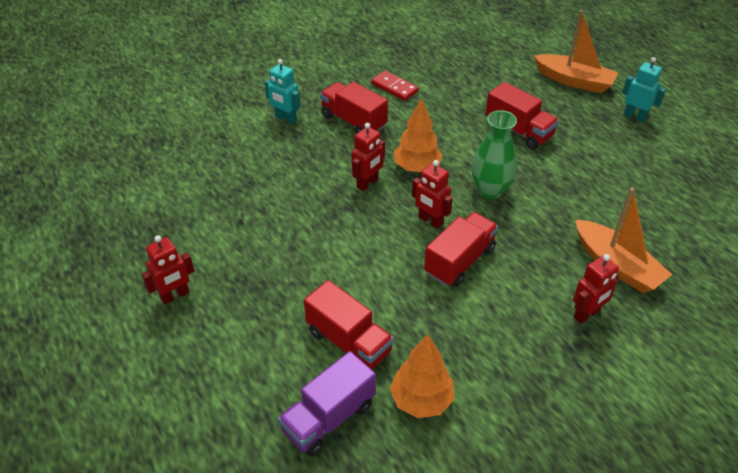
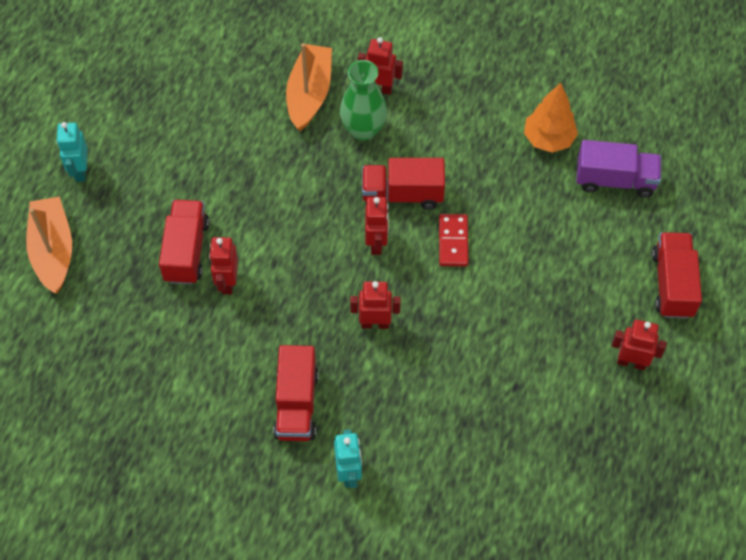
camera: 130 degrees left, 15 degrees up
(349, 342) = (548, 212): red truck -> red truck (672, 284)
(394, 87) = (204, 409): red domino -> red domino (453, 241)
(417, 167) = (317, 299): orange tree -> none
(474, 136) = (227, 282): none -> red robot
(490, 190) = (296, 223): green vase -> green vase (363, 130)

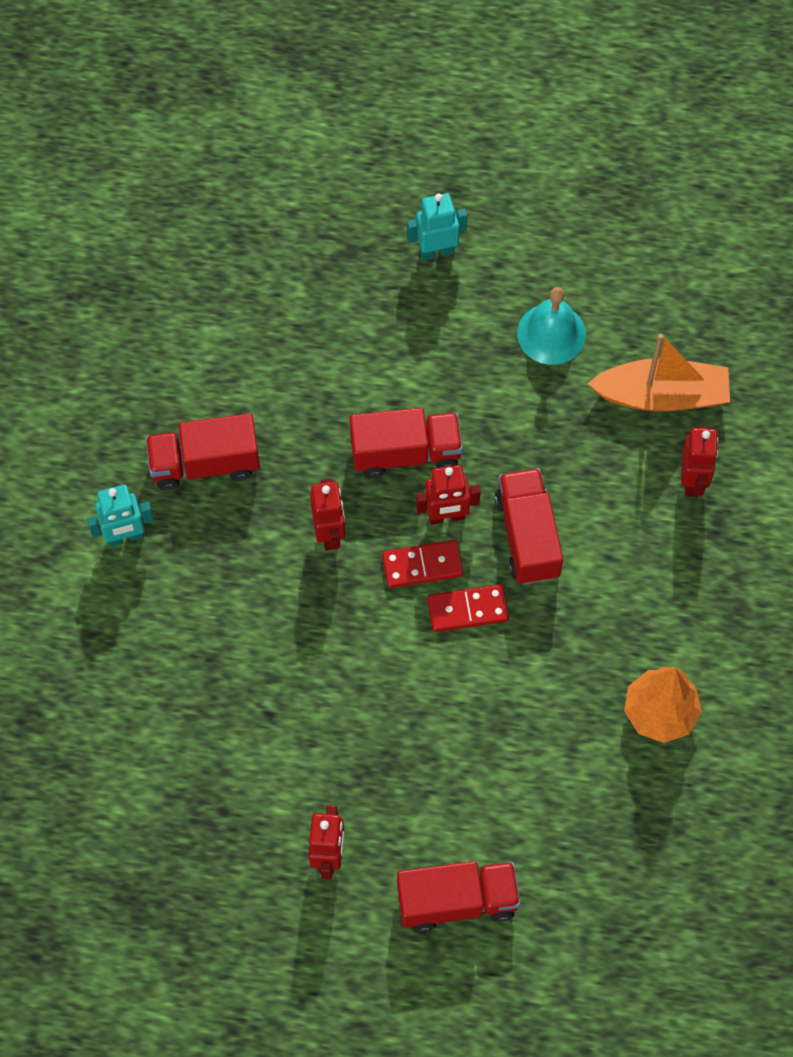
camera: 80 degrees right, 5 degrees up
(53, 250) = (363, 158): orange boat -> none
(80, 171) = (481, 159): turquoise robot -> turquoise robot (436, 251)
(186, 251) = (391, 301): red truck -> red truck (405, 453)
(227, 282) = (356, 355): red robot -> none
(243, 151) = (551, 334): none -> turquoise bell
(363, 130) = (619, 472): green vase -> none
(413, 265) = (422, 566): none -> red domino
(615, 180) = (611, 810): purple truck -> none

